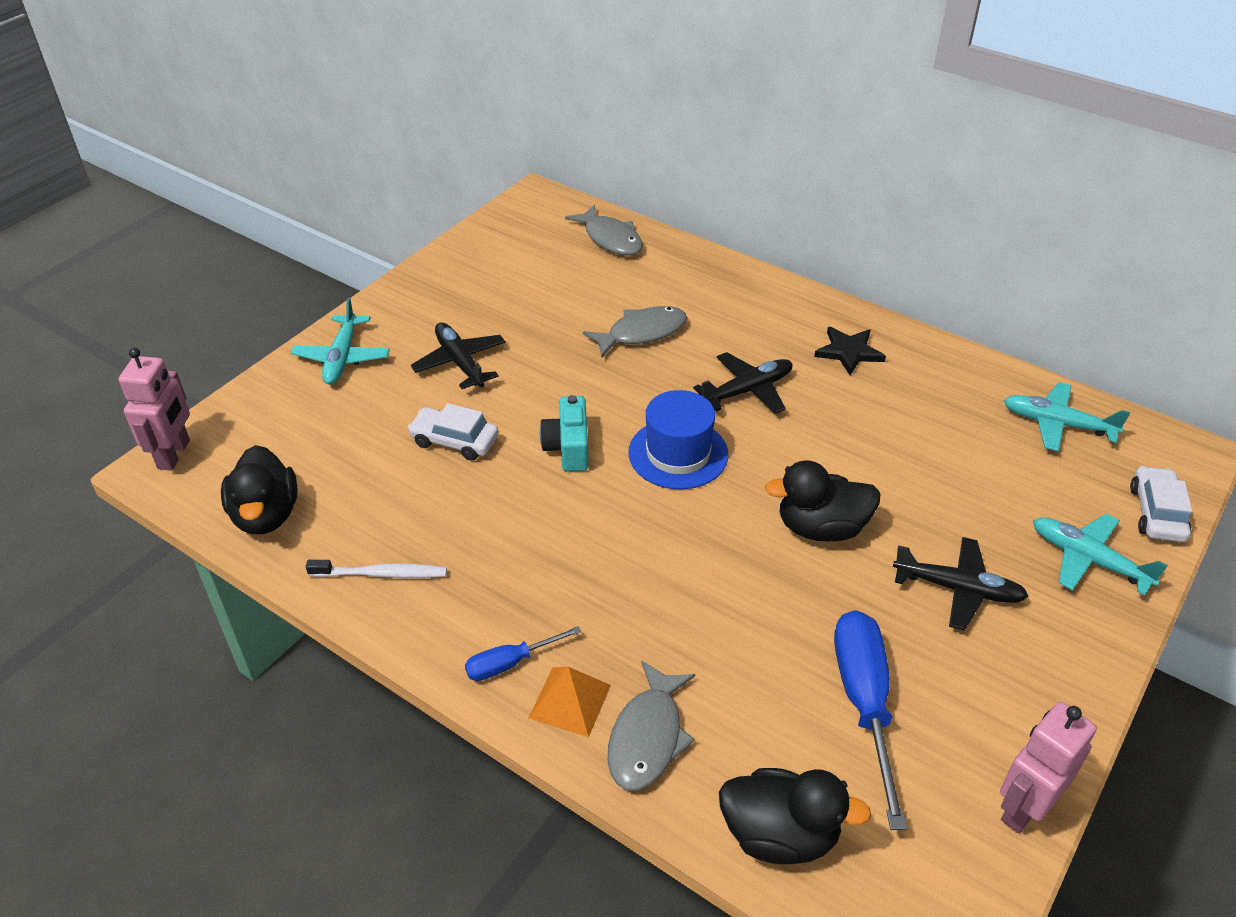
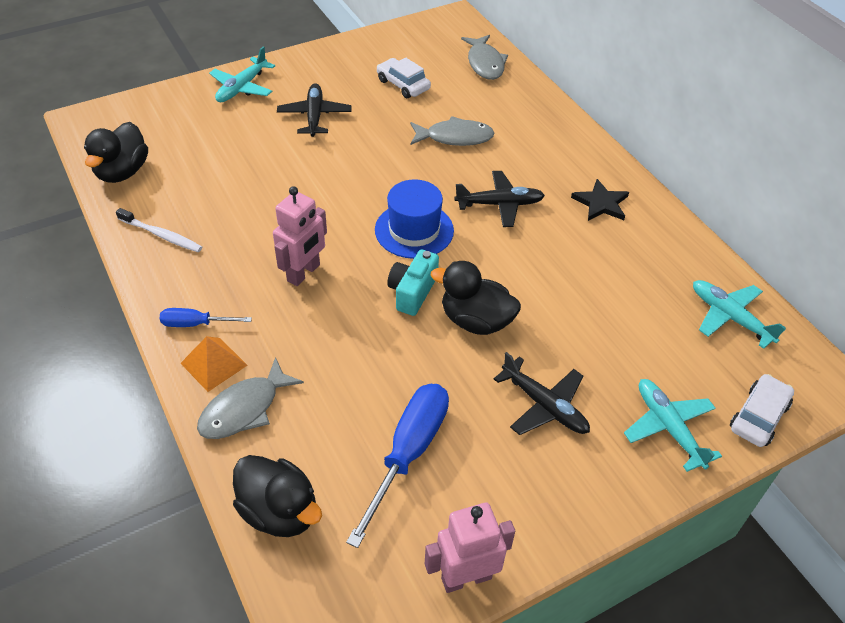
camera: 25 degrees right, 5 degrees up
(174, 454) = (99, 115): pink robot -> pink robot (304, 273)
(454, 441) = (271, 167): white car -> white car (403, 85)
(568, 447) = (342, 198): turquoise camera -> turquoise camera (412, 292)

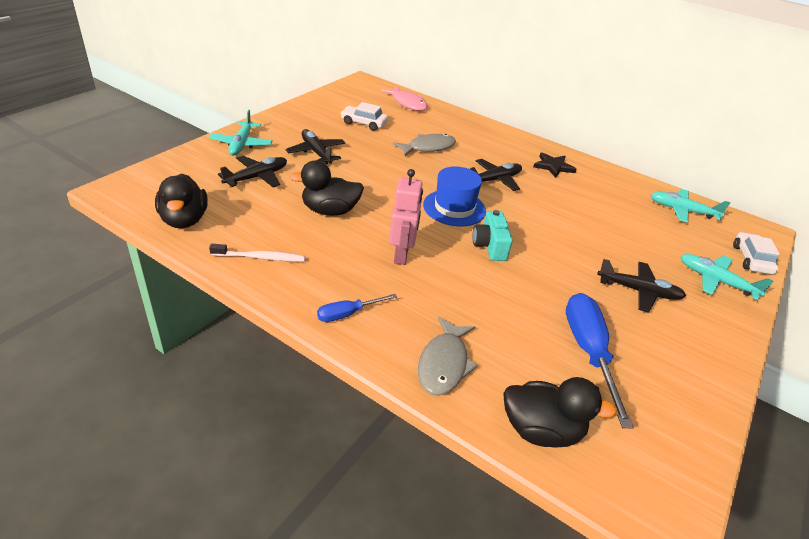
camera: 30 degrees left, 10 degrees down
(214, 364) = (389, 339): orange pyramid -> none
(226, 136) = (256, 177): none -> black plane
(466, 577) = (705, 421): pink robot -> none
(476, 321) = (547, 252): black duck -> black duck (330, 211)
(485, 63) = (407, 103): grey fish -> pink fish

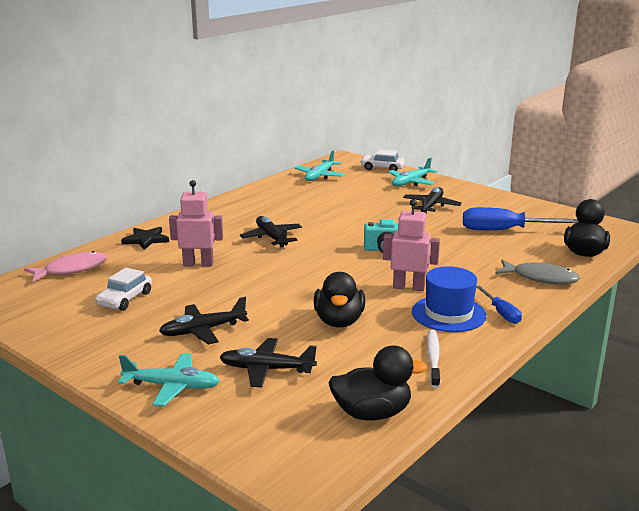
camera: 80 degrees left, 15 degrees down
(256, 177) = (267, 369): black plane -> black plane turned 45 degrees counterclockwise
(428, 147) = (198, 264): grey fish -> pink robot
(454, 208) = (325, 259): blue hat -> blue hat (448, 314)
(553, 166) = (245, 210): black star -> black star (146, 240)

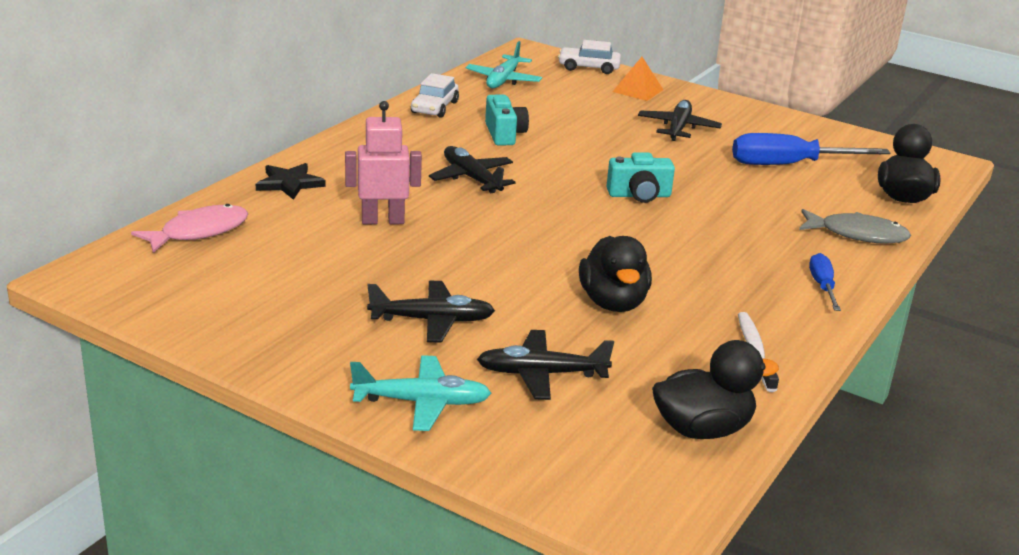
camera: 10 degrees left, 5 degrees up
(125, 299) = (299, 276): white car -> white car (434, 107)
(203, 330) = (431, 320): black plane -> black plane turned 150 degrees counterclockwise
(306, 210) = (504, 134): none -> turquoise camera
(408, 287) = (689, 251): pink robot -> none
(411, 182) = (637, 90): turquoise plane -> orange pyramid
(448, 314) = (754, 288): blue hat -> none
(501, 313) = (822, 286): blue screwdriver -> blue screwdriver turned 150 degrees counterclockwise

